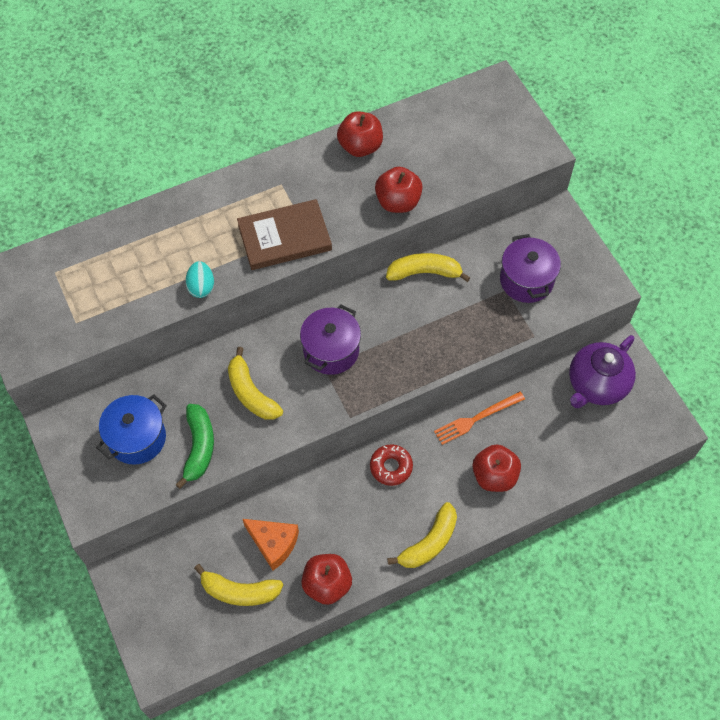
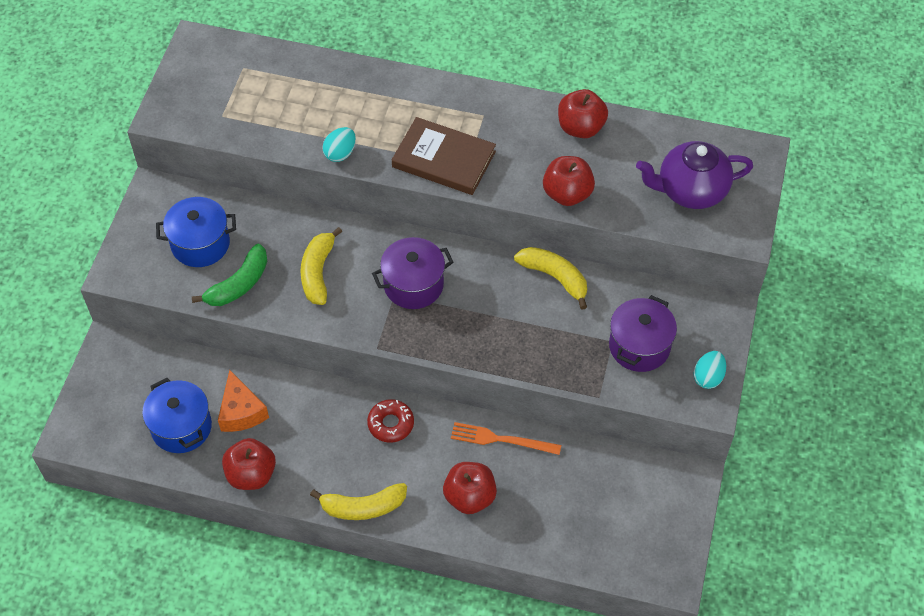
camera: 40 degrees right, 5 degrees down
(239, 591) = (181, 427): yellow banana -> blue pot
(589, 269) = (708, 377): none -> turquoise egg
(596, 385) = (637, 491): purple teapot -> purple teapot (690, 190)

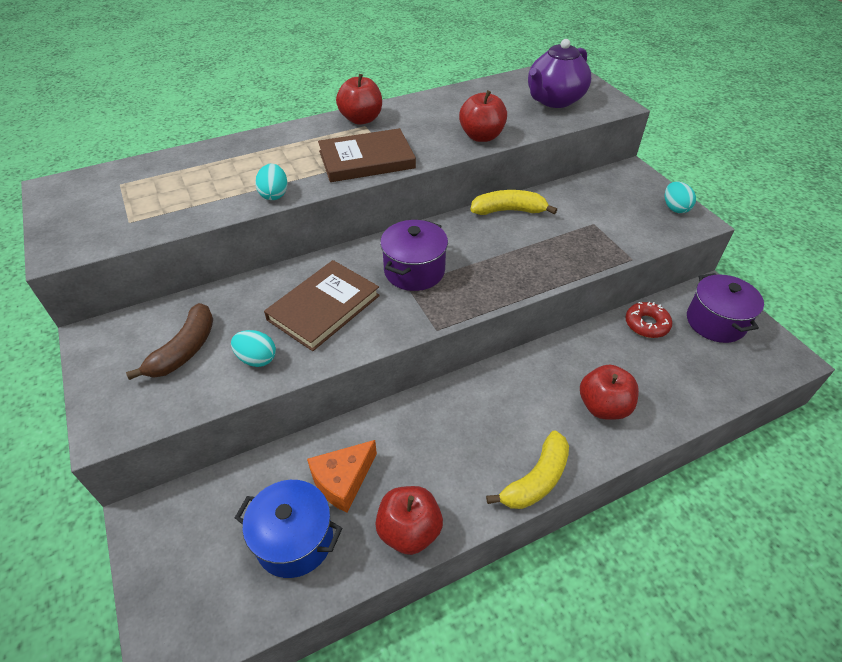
camera: 40 degrees left, 10 degrees down
(200, 244) = (185, 350): blue pot -> brown banana
(239, 284) = (257, 359): green banana -> turquoise egg
(241, 411) = (343, 481): orange cheese -> orange cheese turned 105 degrees clockwise
(318, 272) = (324, 307): yellow banana -> brown book
(391, 424) = (483, 397): red donut -> red donut (646, 324)
(501, 439) = (573, 351): orange fork -> none
(580, 128) = (442, 103): red apple -> red apple (361, 119)
(639, 346) = (613, 216): purple pot -> purple pot (715, 322)

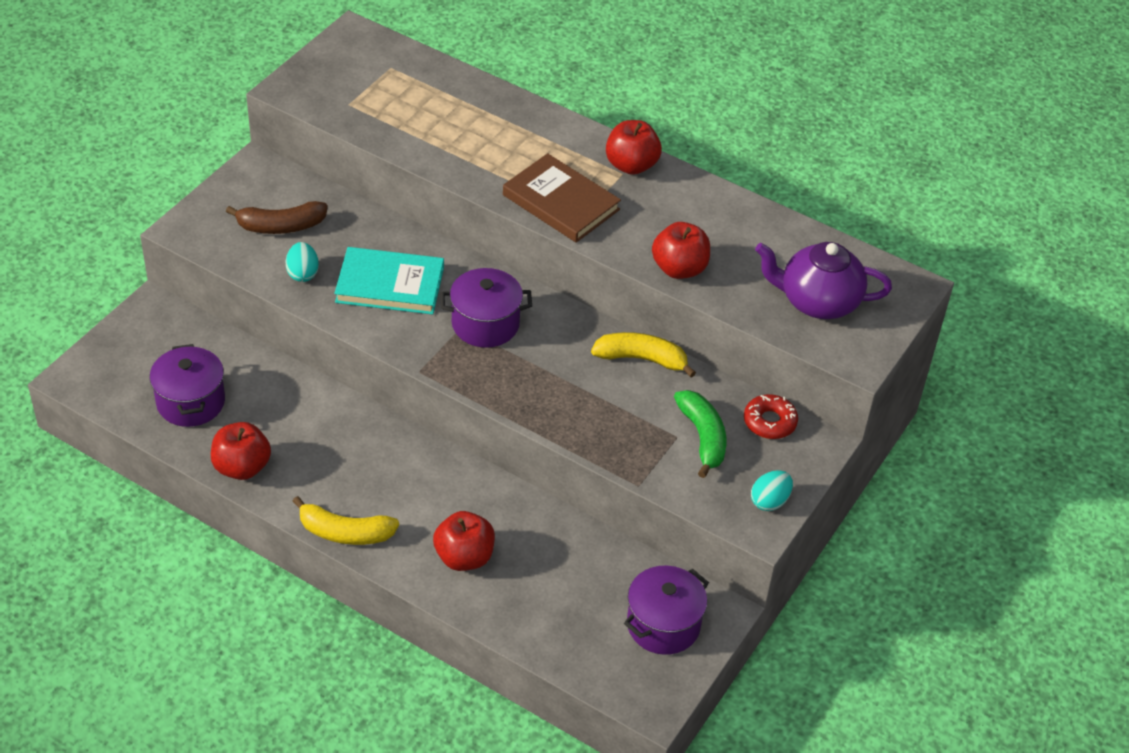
camera: 55 degrees right, 0 degrees up
(274, 194) = (454, 168): turquoise egg -> none
(294, 540) = (190, 402): blue pot -> purple pot
(324, 307) = (390, 285): brown book -> turquoise book
(343, 481) = (259, 405): orange cheese -> none
(509, 211) = (642, 359): yellow banana -> yellow banana turned 45 degrees counterclockwise
(601, 213) = (703, 437): none -> green banana
(646, 324) = (611, 563): red donut -> red donut (769, 422)

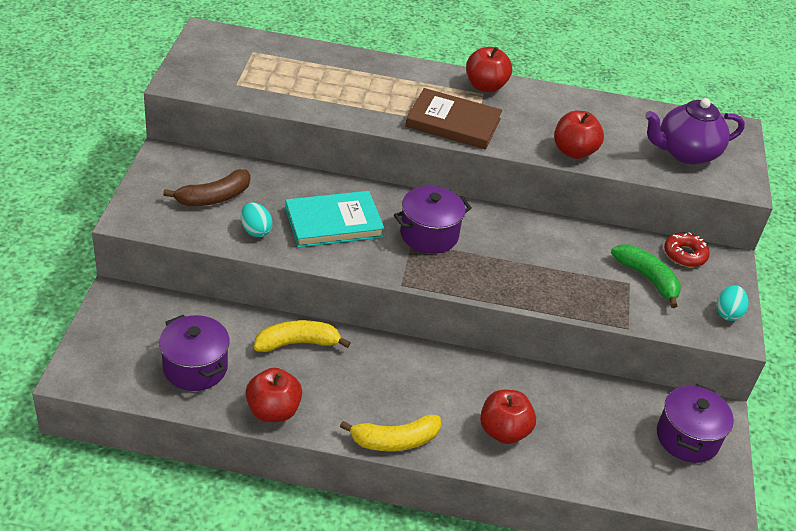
camera: 25 degrees left, 5 degrees down
(642, 359) = (563, 232): yellow banana -> yellow banana (297, 343)

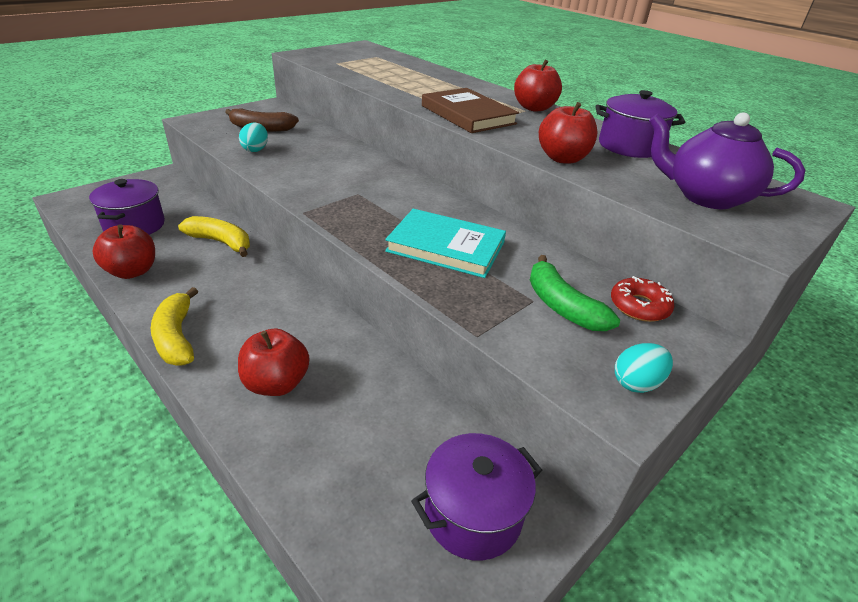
camera: 40 degrees right, 5 degrees down
(333, 222) = (317, 164): turquoise book -> turquoise book (446, 247)
(394, 441) = (176, 337): yellow banana -> yellow banana turned 45 degrees clockwise
(429, 235) = (380, 195): purple pot -> purple pot (629, 146)
(647, 278) = (562, 306): green banana -> green banana turned 150 degrees clockwise

